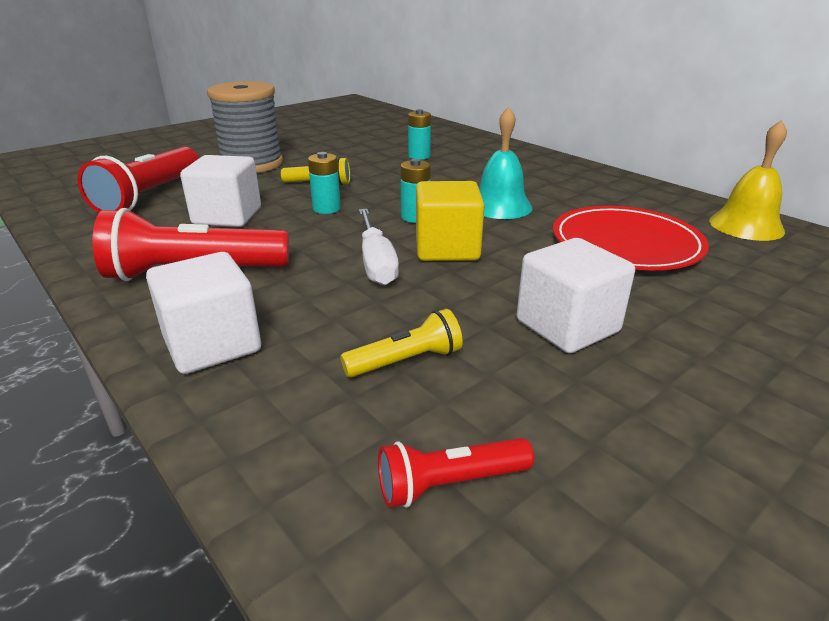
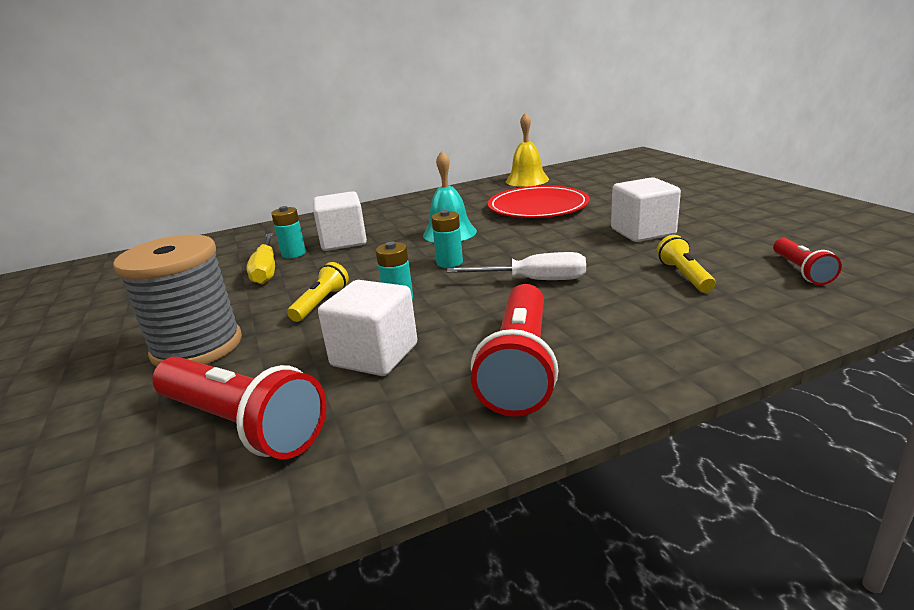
camera: 70 degrees left, 5 degrees down
(212, 344) = (663, 346): white cube -> white cube (343, 241)
(382, 155) = (266, 270): none -> yellow screwdriver
(447, 248) = (519, 255): yellow cube -> none

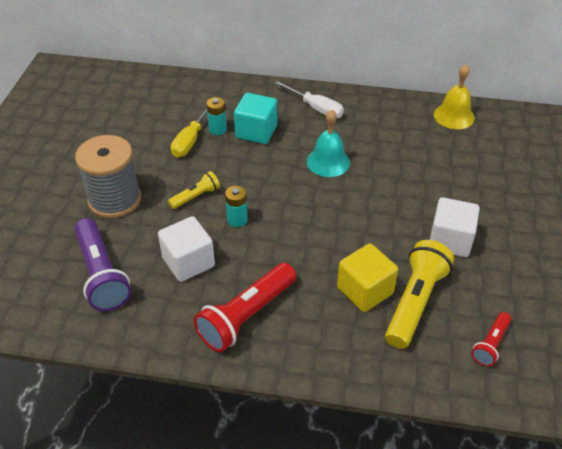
camera: 30 degrees right, 20 degrees up
(242, 424) = (101, 274): red flashlight -> purple flashlight
(343, 241) = (256, 131): white cube -> turquoise cube
(449, 262) = (296, 198): turquoise battery -> none
(534, 280) = (325, 249): white screwdriver -> white screwdriver (316, 108)
(538, 207) = (418, 163): red plate -> none
(623, 289) = (365, 290): none -> yellow cube
(684, 276) = (415, 302): yellow flashlight -> yellow flashlight, size x1.87

